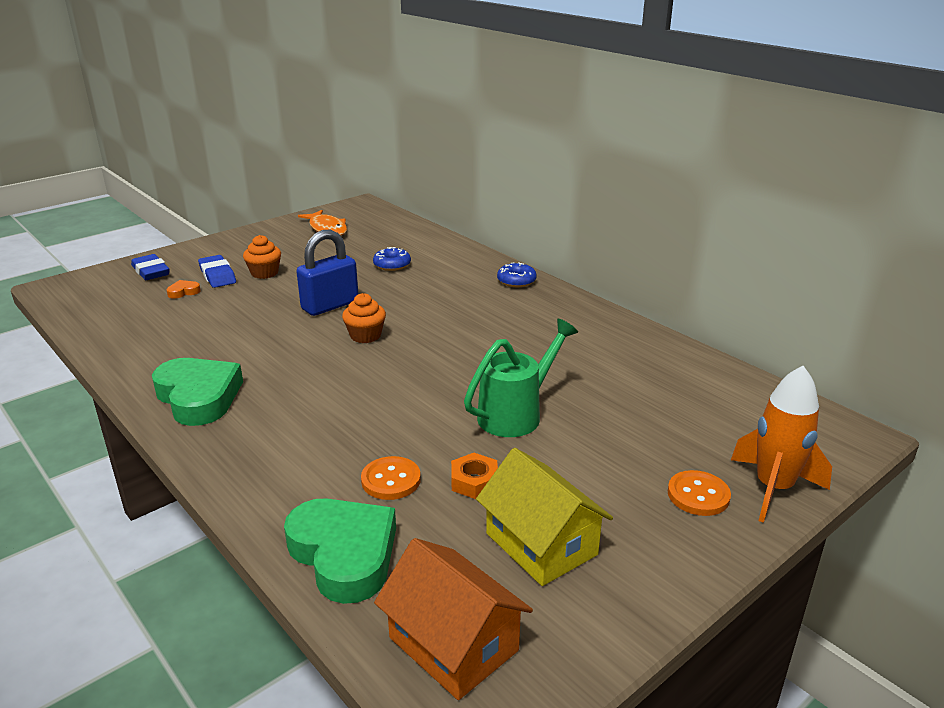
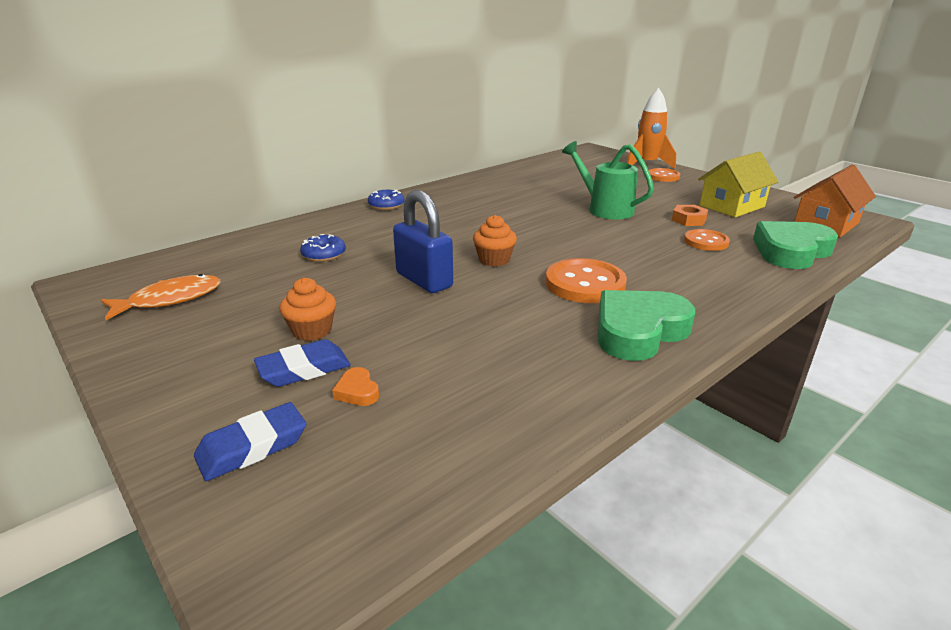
camera: 90 degrees left, 0 degrees up
(298, 379) = (585, 284): none -> orange button

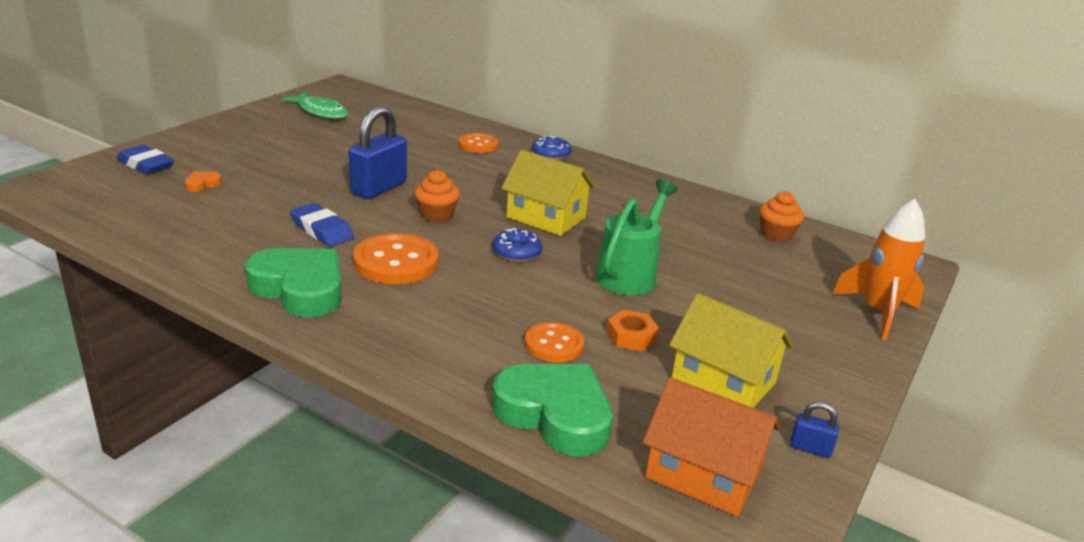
camera: 70 degrees right, 0 degrees up
(170, 299) = (321, 112): orange fish -> green fish
(304, 369) = (230, 165): blue eraser -> blue eraser (322, 230)
(312, 330) = (282, 160): orange cupcake -> orange cupcake (776, 234)
(324, 254) = (416, 145): blue donut -> blue donut (517, 252)
(510, 221) = (546, 217): none -> yellow house
(662, 176) = (824, 325): orange button -> orange button (478, 145)
(788, 199) = (810, 448): none -> blue padlock

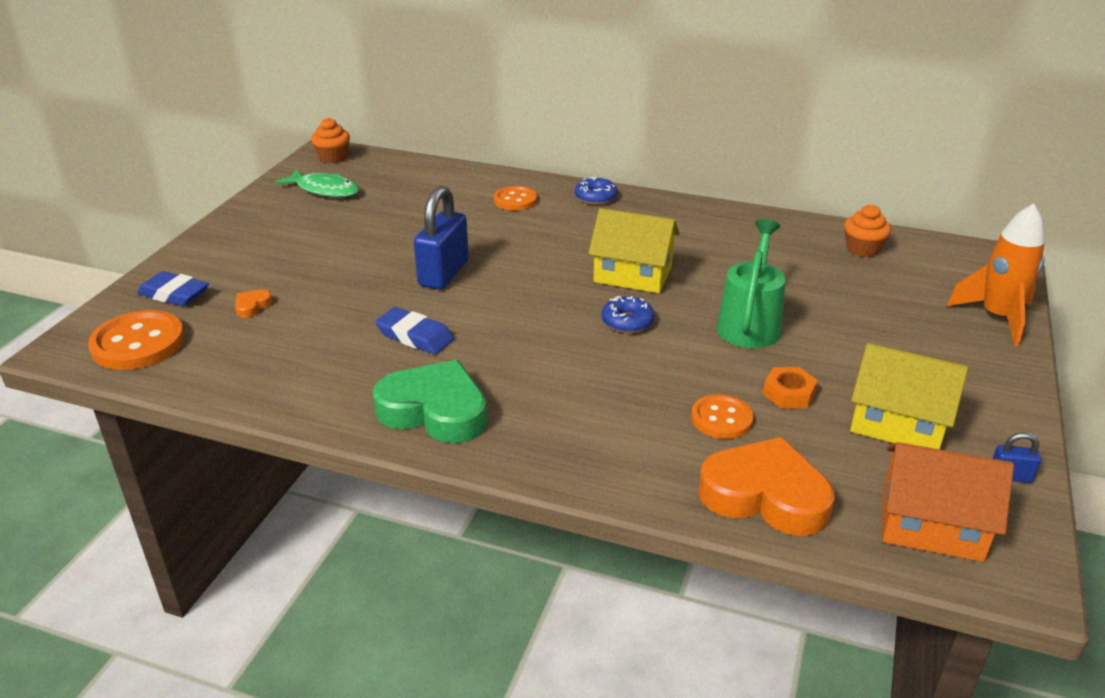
camera: 10 degrees left, 5 degrees up
(396, 262) = (513, 358): orange button -> orange button (138, 343)
(436, 215) = (522, 294): orange cupcake -> orange cupcake (333, 157)
(555, 414) = (765, 495): green heart -> orange heart

